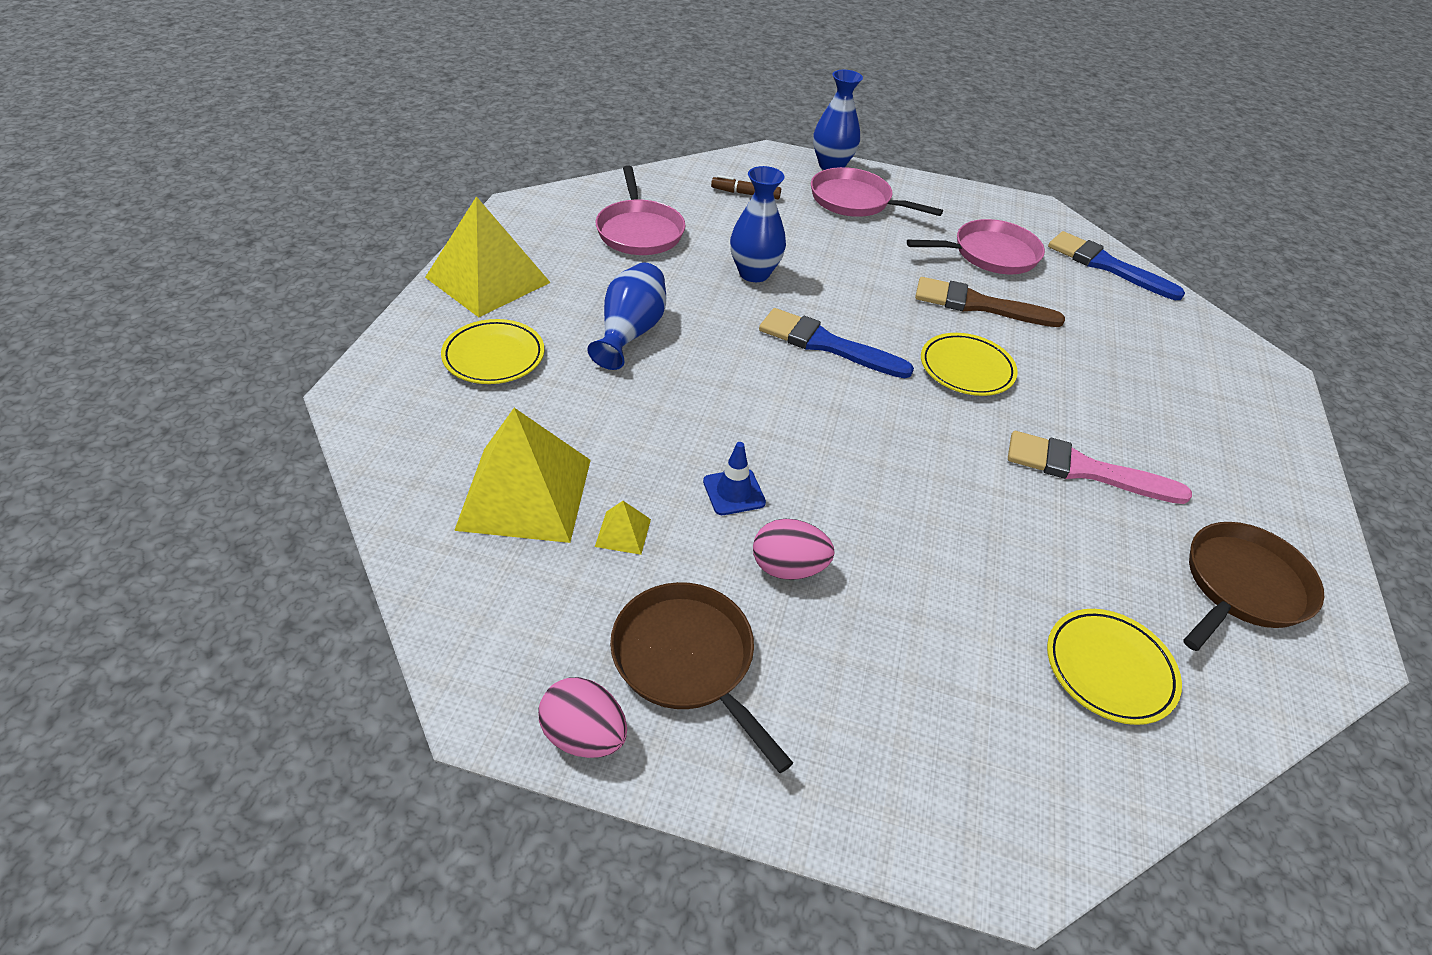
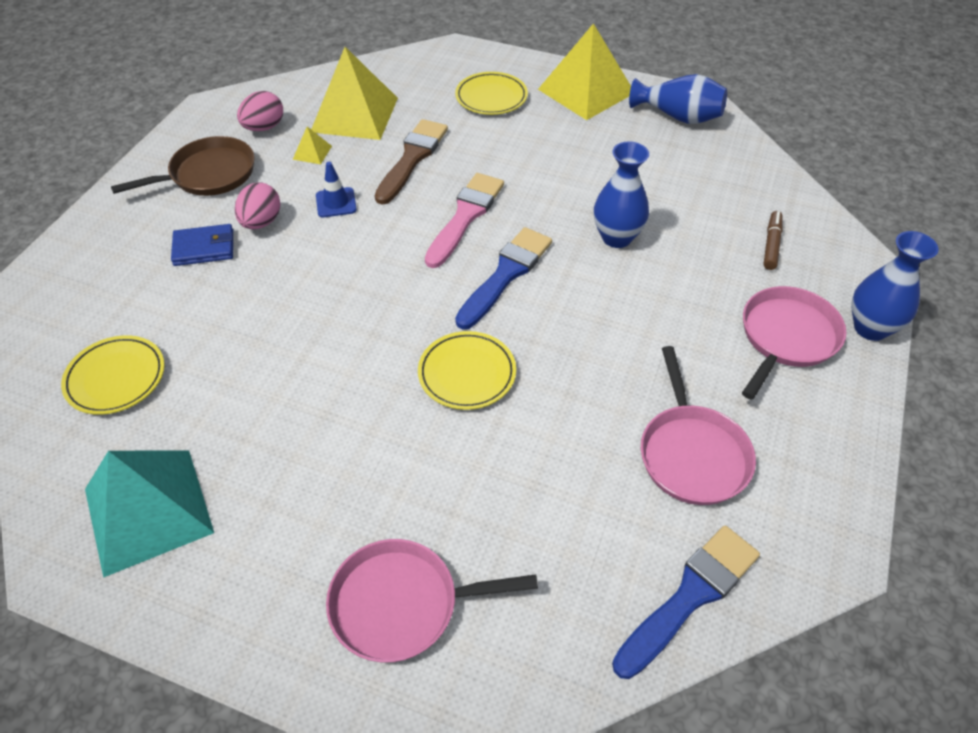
camera: 100 degrees right, 5 degrees up
(584, 735) = (178, 137): pink egg -> pink egg (264, 127)
(630, 332) = (521, 160): blue vase -> blue vase (678, 116)
(639, 231) = (675, 168): pink pan -> pink pan (401, 604)
(855, 626) = (204, 248): none -> blue wallet
(978, 305) = (579, 412): brown brush -> brown brush (412, 158)
(1084, 470) = (313, 431): pink brush -> pink brush (465, 216)
(1242, 586) = (148, 510): brown pan -> turquoise pyramid

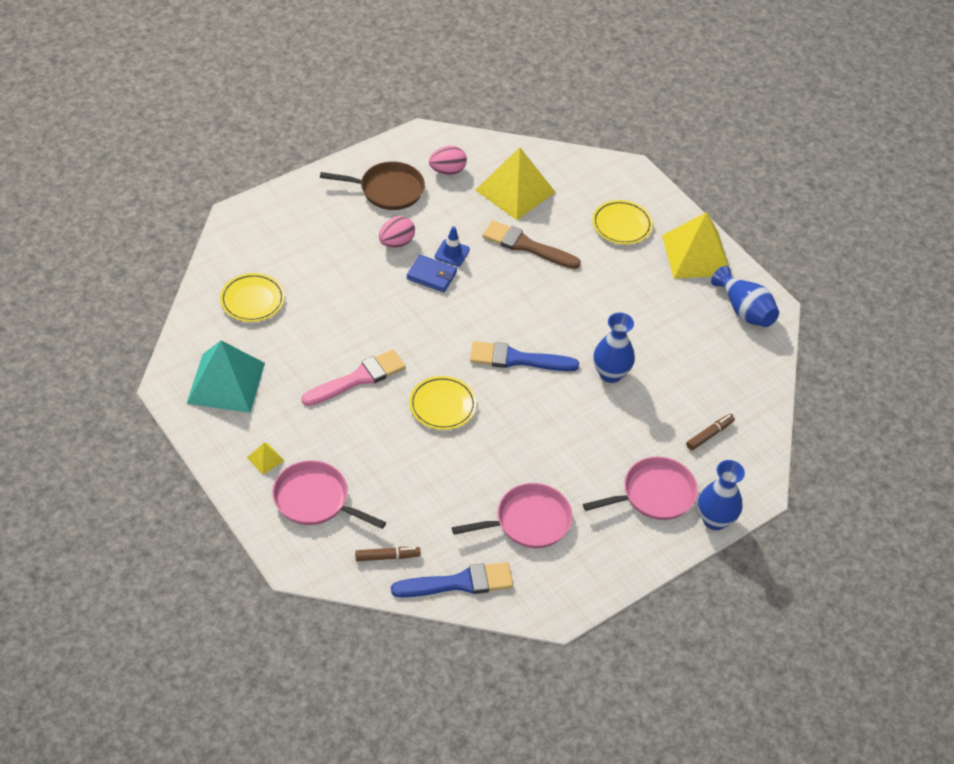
camera: 30 degrees right, 0 degrees up
(204, 248) = (351, 243): blue wallet -> blue wallet (431, 275)
(312, 152) = (464, 207): yellow pyramid -> yellow pyramid (265, 459)
(412, 158) = (526, 246): brown brush -> brown brush turned 120 degrees counterclockwise
(465, 216) = (526, 306): pink brush -> pink brush (358, 378)
(506, 274) = (517, 359): blue brush -> blue brush turned 150 degrees counterclockwise
(568, 623) = (387, 557): none -> brown marker
(692, 454) = (529, 521): pink pan -> pink pan turned 135 degrees counterclockwise

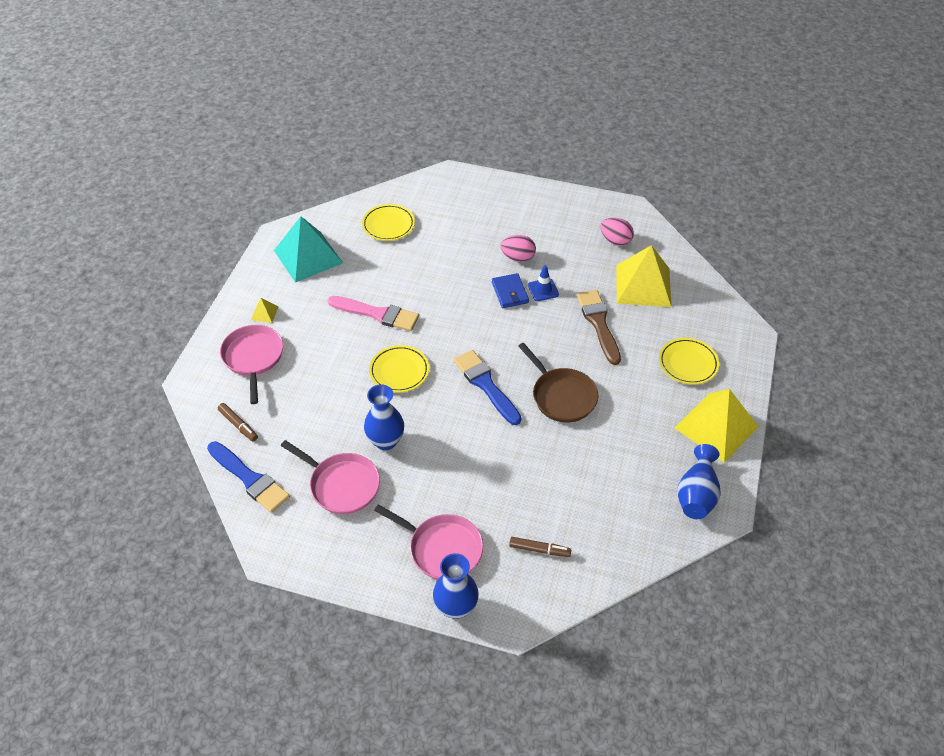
camera: 55 degrees right, 0 degrees up
(388, 190) = (559, 224): brown pan -> brown pan (562, 396)
(610, 374) = (532, 448): blue vase -> blue vase (385, 441)

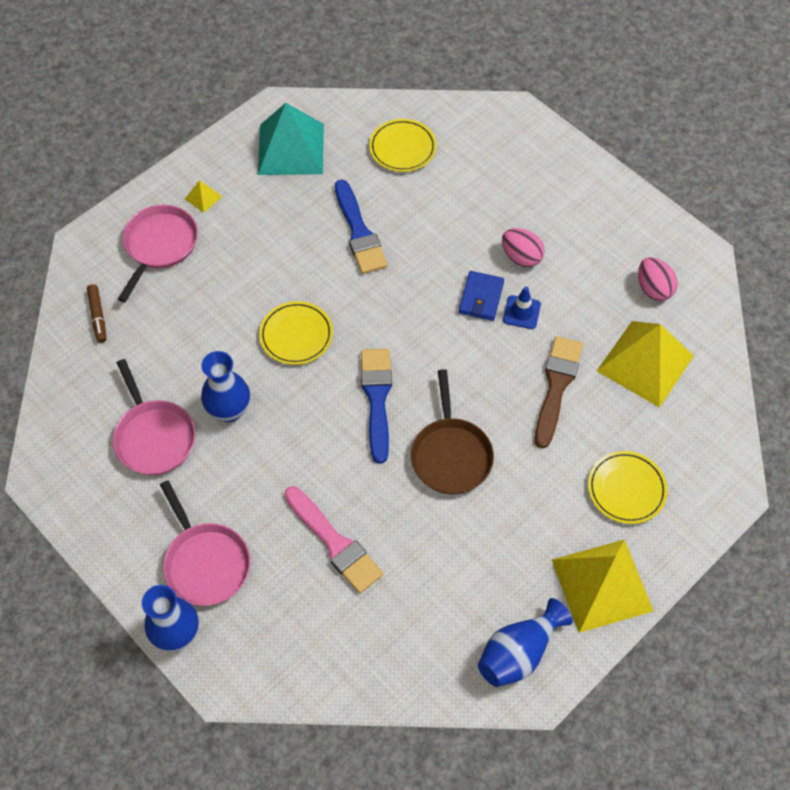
camera: 30 degrees right, 10 degrees up
(250, 479) = (71, 383): blue brush -> blue brush (359, 232)
(377, 314) = (318, 255): pink brush -> pink brush (334, 543)
(539, 550) = (303, 620): brown marker -> none

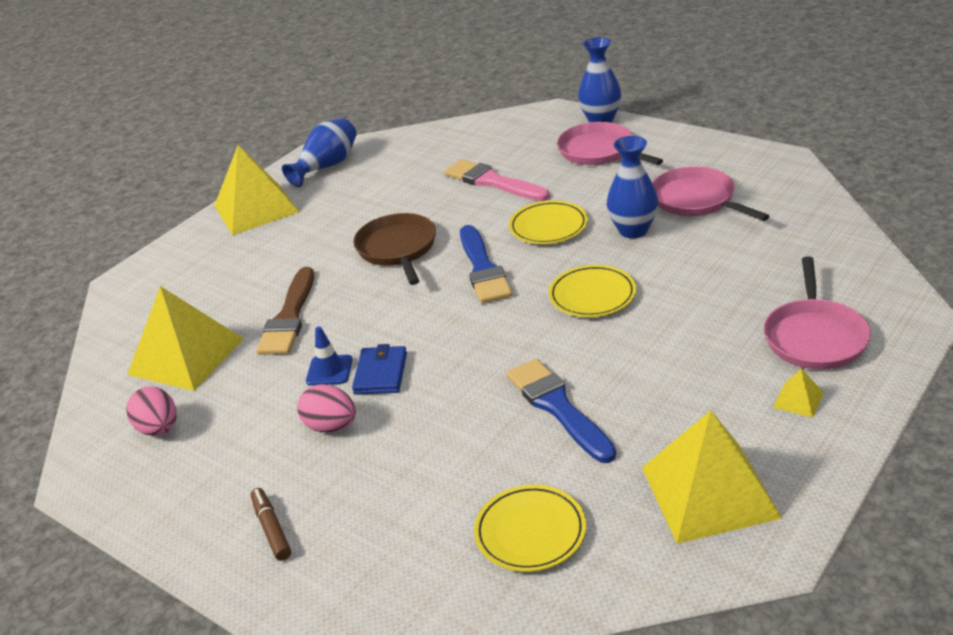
camera: 175 degrees right, 25 degrees down
(98, 316) = (831, 263): brown marker -> brown marker (272, 529)
(291, 149) = (709, 492): turquoise pyramid -> yellow pyramid
(626, 489) = (225, 263): yellow plate -> yellow plate (548, 227)

